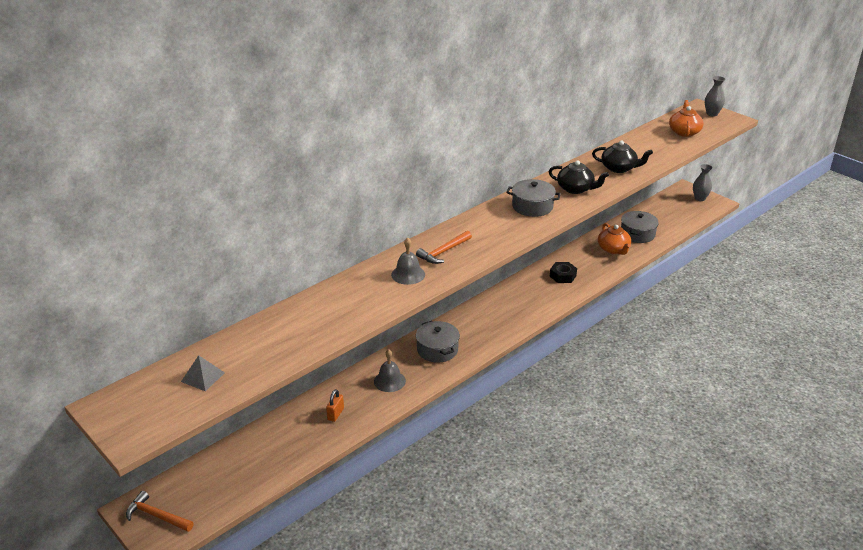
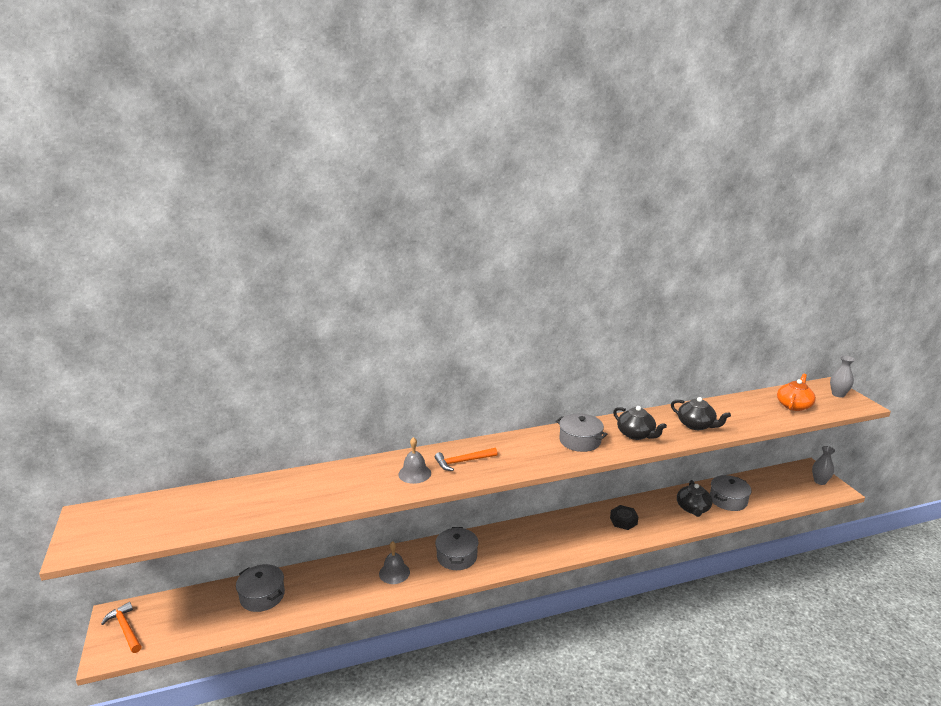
camera: 25 degrees right, 10 degrees down
(203, 377) = (174, 514): grey pyramid -> none
(276, 441) = (262, 596): none -> grey pot
(335, 414) = (327, 588): orange padlock -> none
(613, 249) = (693, 508): orange teapot -> black teapot

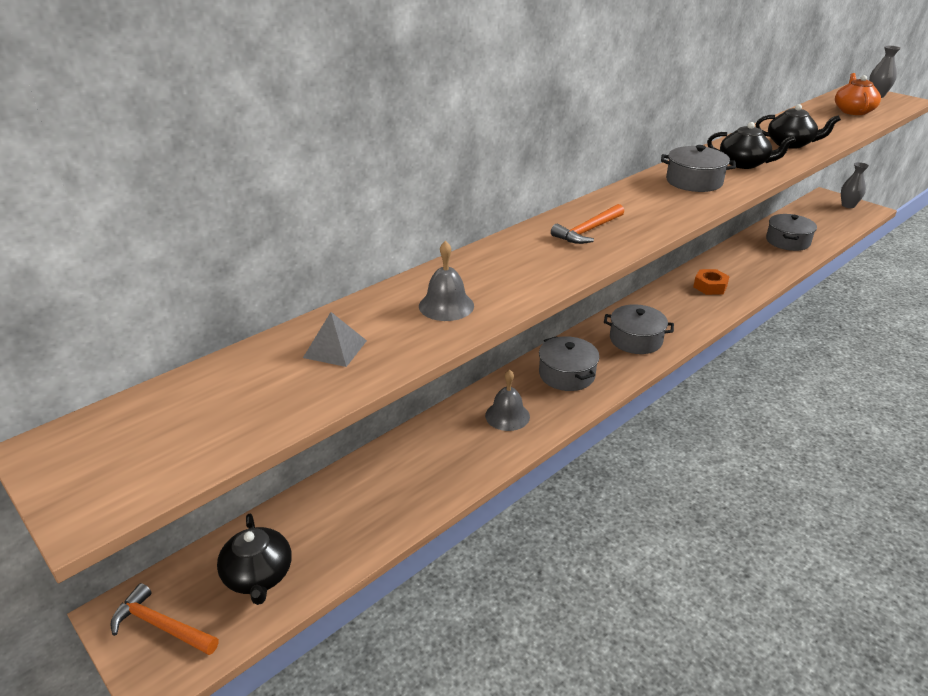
camera: 25 degrees left, 10 degrees up
(246, 500) = (335, 349): none -> grey pyramid
(262, 596) = (350, 502): grey pot -> grey pot (635, 340)
(414, 473) = (543, 257): grey bell -> grey bell (446, 306)
(623, 521) = (710, 286): black nut -> orange nut
(693, 508) = (764, 257): black teapot -> black teapot (258, 576)

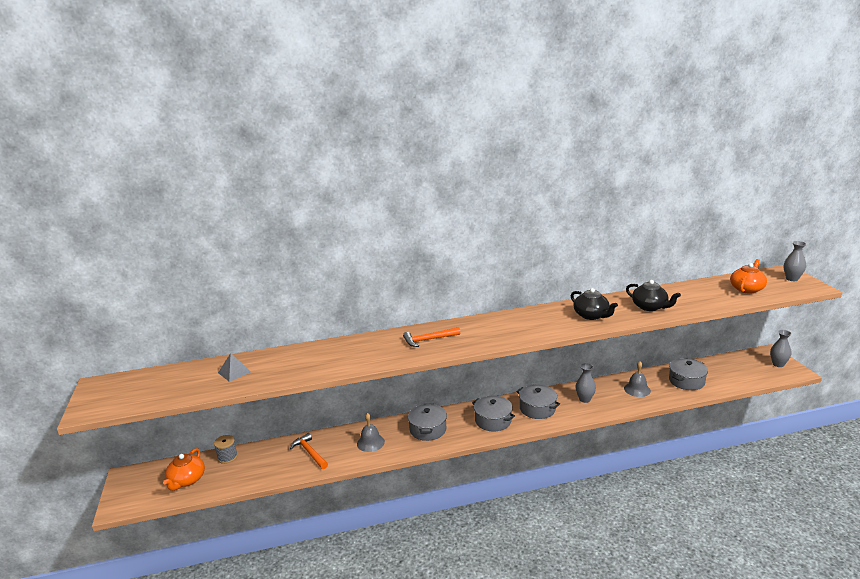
camera: 30 degrees right, 10 degrees down
(161, 626) = (135, 486): orange hammer -> orange hammer (310, 452)
(258, 576) = (187, 480): black teapot -> orange teapot
(297, 511) = (227, 457): none -> grey spool
(446, 306) = (305, 364): grey bell -> grey bell (637, 389)
(694, 181) = (538, 321): grey pot -> grey pot (537, 409)
(710, 286) = (584, 399): orange nut -> grey vase

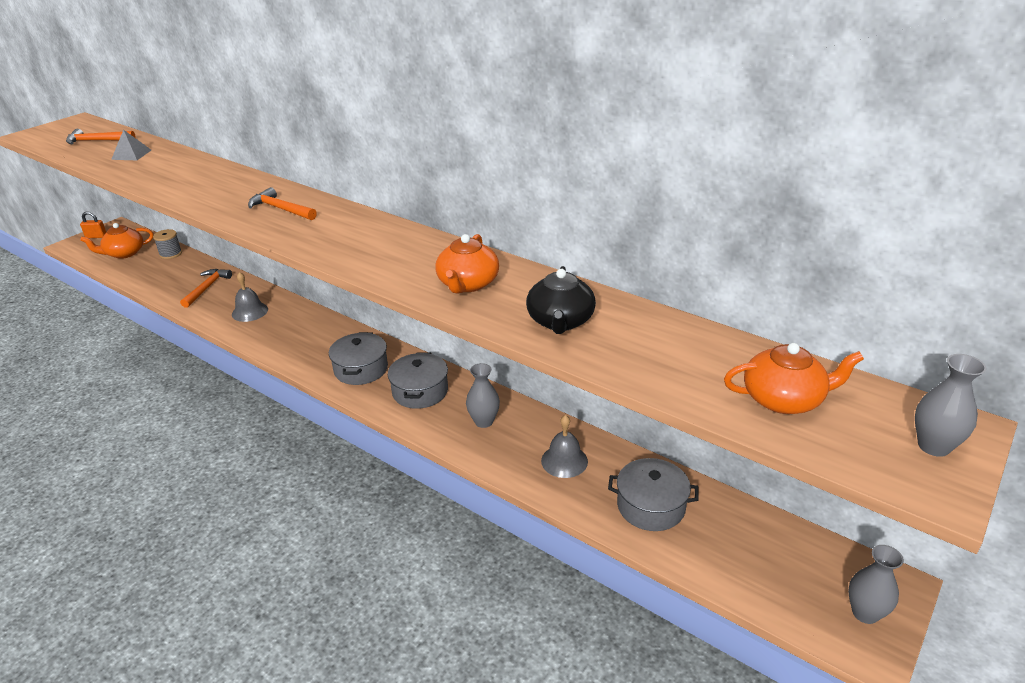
camera: 50 degrees right, 10 degrees up
(126, 489) = (96, 236): none -> orange padlock
(173, 381) = (97, 141): none -> orange hammer
(428, 429) = (303, 334): grey pot -> none
(591, 315) = (468, 284): black teapot -> orange teapot

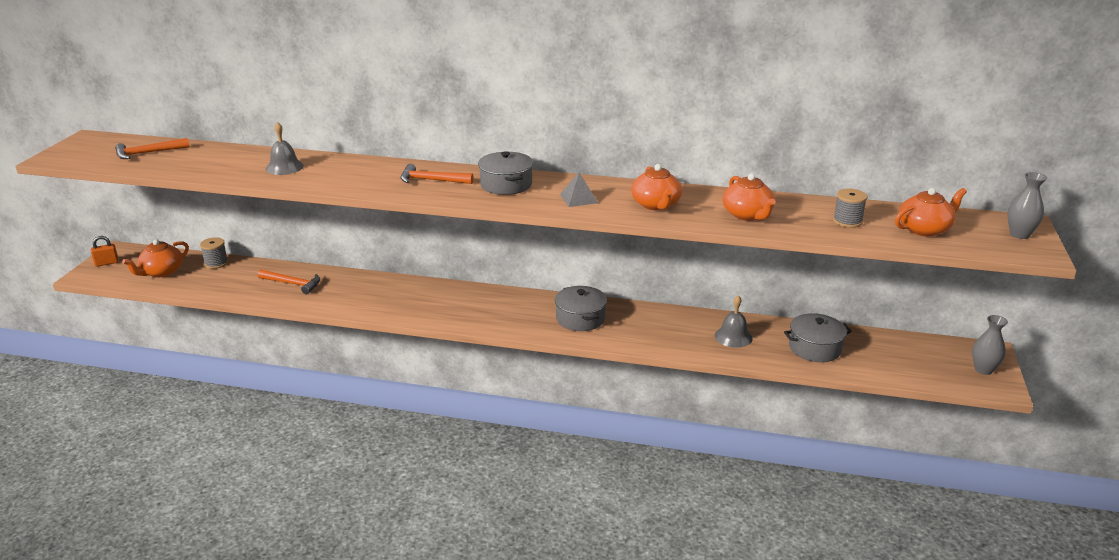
camera: 25 degrees left, 5 degrees down
(131, 154) = (208, 159): grey pyramid -> grey pyramid (578, 198)
(207, 288) = (293, 284): orange hammer -> orange hammer turned 120 degrees clockwise
(250, 311) = (360, 294): grey bell -> grey bell (284, 167)
(361, 369) = (514, 314): grey pot -> grey pot (506, 184)
(484, 421) = (651, 326): grey vase -> none
(560, 321) = (748, 215): black teapot -> orange teapot
(682, 360) = (847, 221): none -> grey spool

